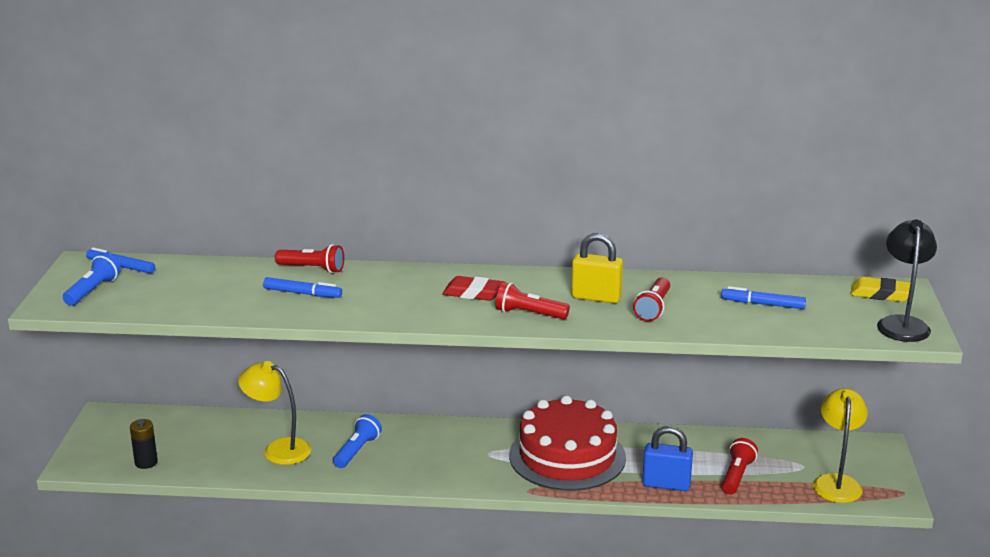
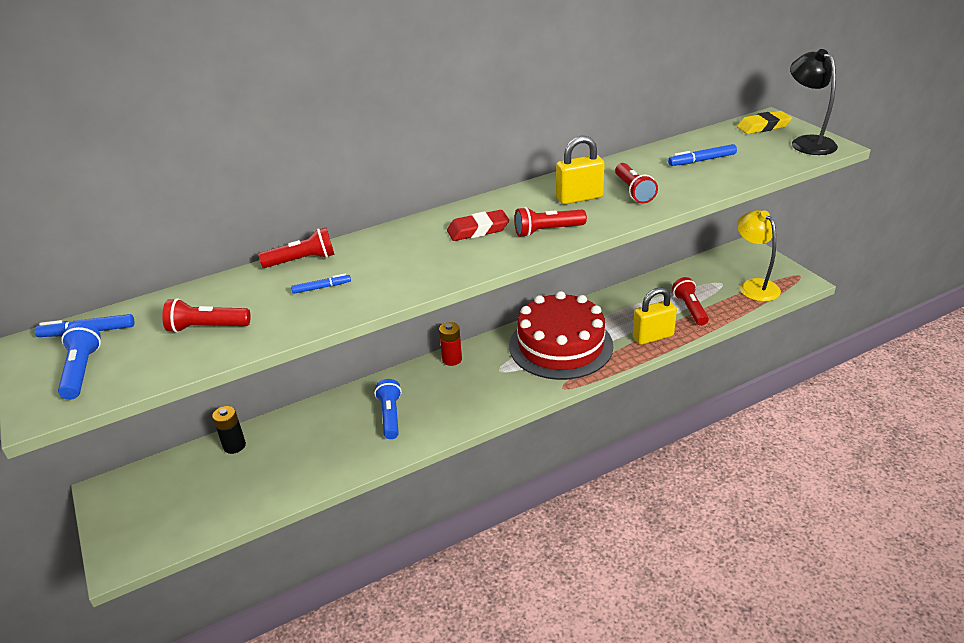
camera: 30 degrees left, 10 degrees up
(146, 462) = (197, 521): black battery -> black battery (234, 446)
(196, 292) = (206, 328): none -> red flashlight
(278, 449) = (318, 447): yellow lamp -> none
(302, 293) = (321, 287): blue marker -> blue marker, size x0.66
(456, 428) = (452, 359): none -> red battery
(666, 484) = (653, 337): blue padlock -> yellow padlock

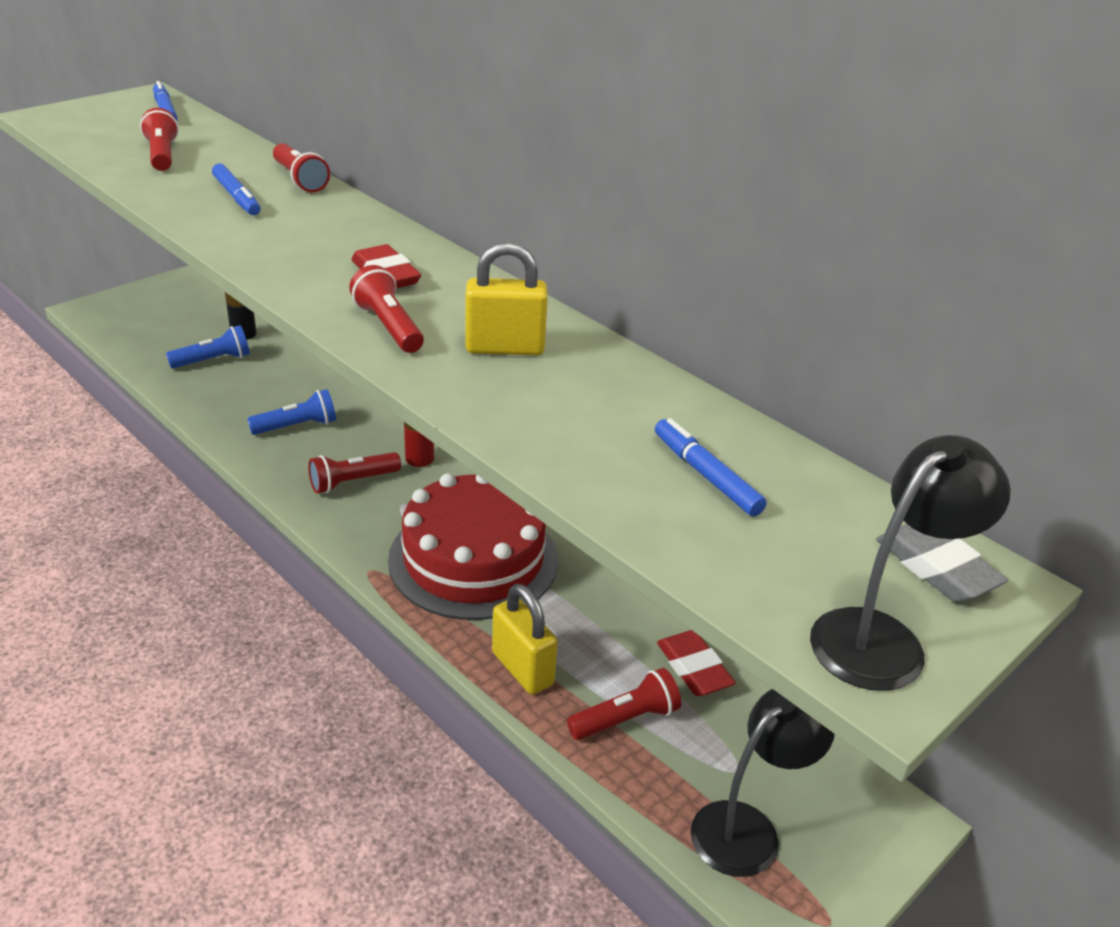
camera: 70 degrees right, 0 degrees up
(82, 371) = (99, 119): blue flashlight -> blue flashlight (213, 360)
(321, 287) = (237, 197): blue marker -> blue marker, size x1.50
(579, 198) = (505, 348): yellow padlock -> yellow padlock turned 60 degrees counterclockwise
(633, 191) = (543, 399): red flashlight -> red flashlight (352, 482)
(657, 284) = (694, 668): none -> red eraser
(754, 286) = (748, 828): yellow lamp -> black lamp
(763, 127) = (936, 568): yellow eraser -> grey eraser

